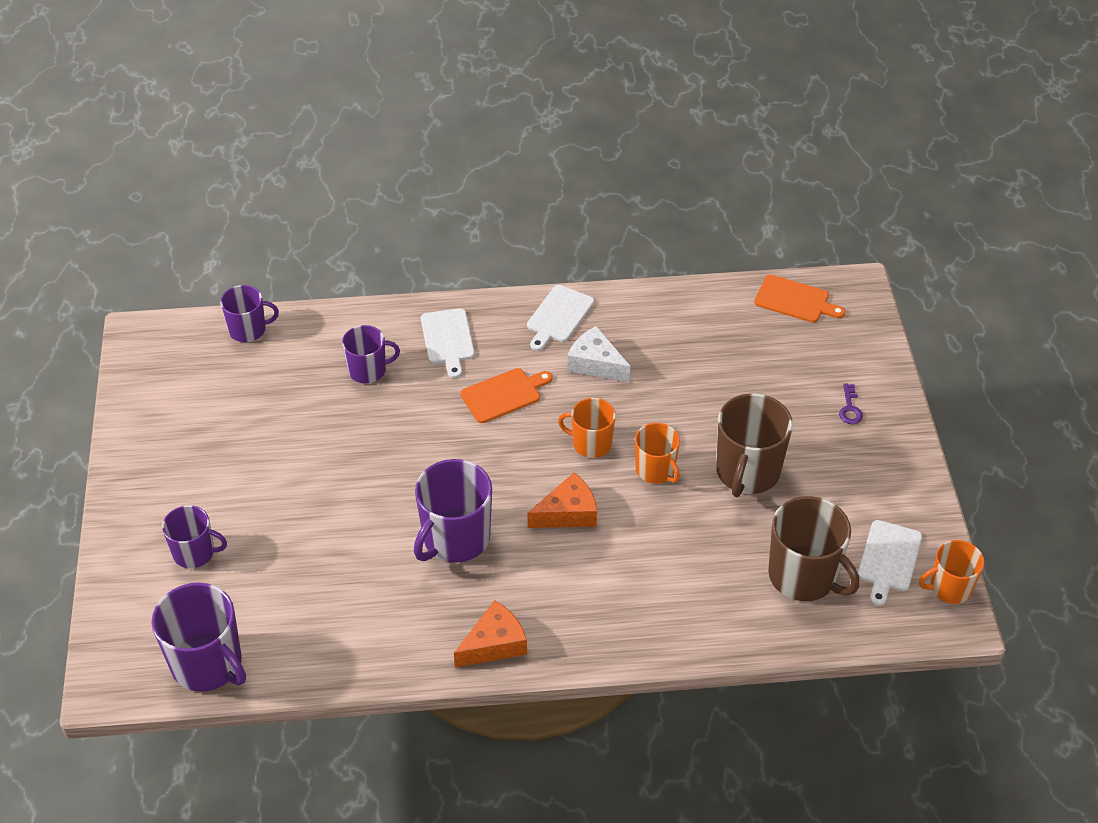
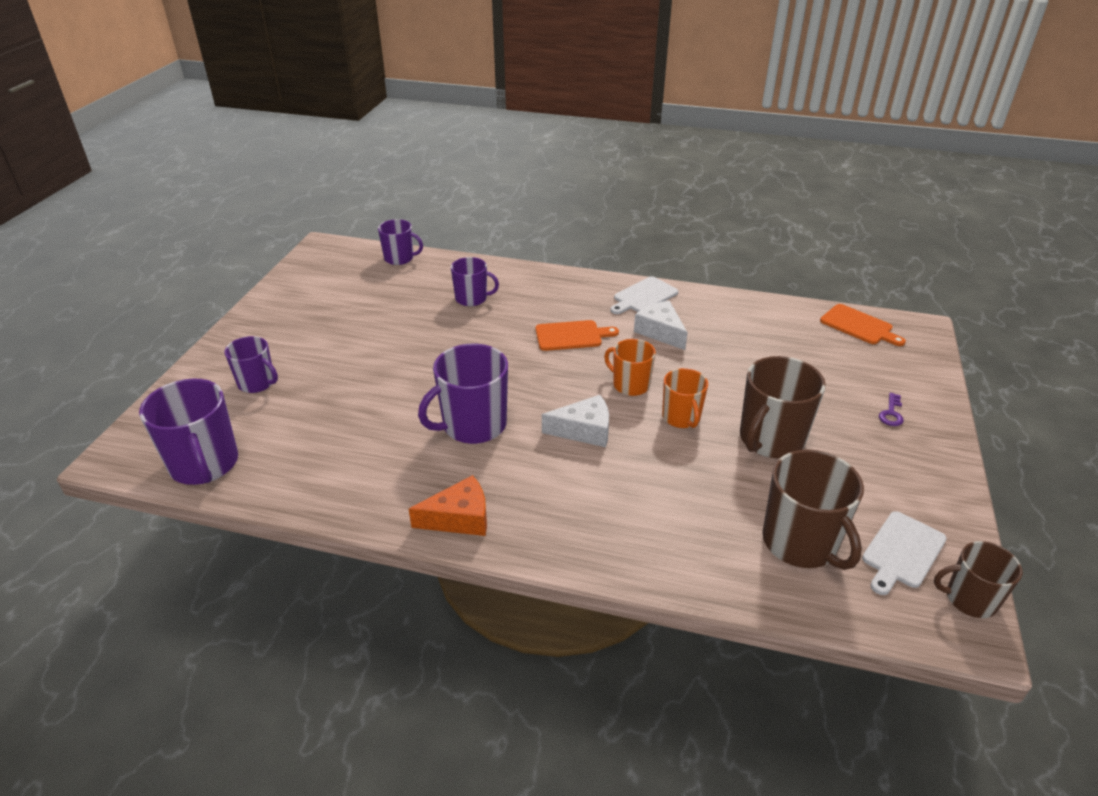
camera: 20 degrees right, 10 degrees down
(447, 339) = (545, 293): white cutting board -> none
(568, 513) = (584, 430): orange cheese -> white cheese
(949, 588) = (969, 599): orange mug -> brown mug

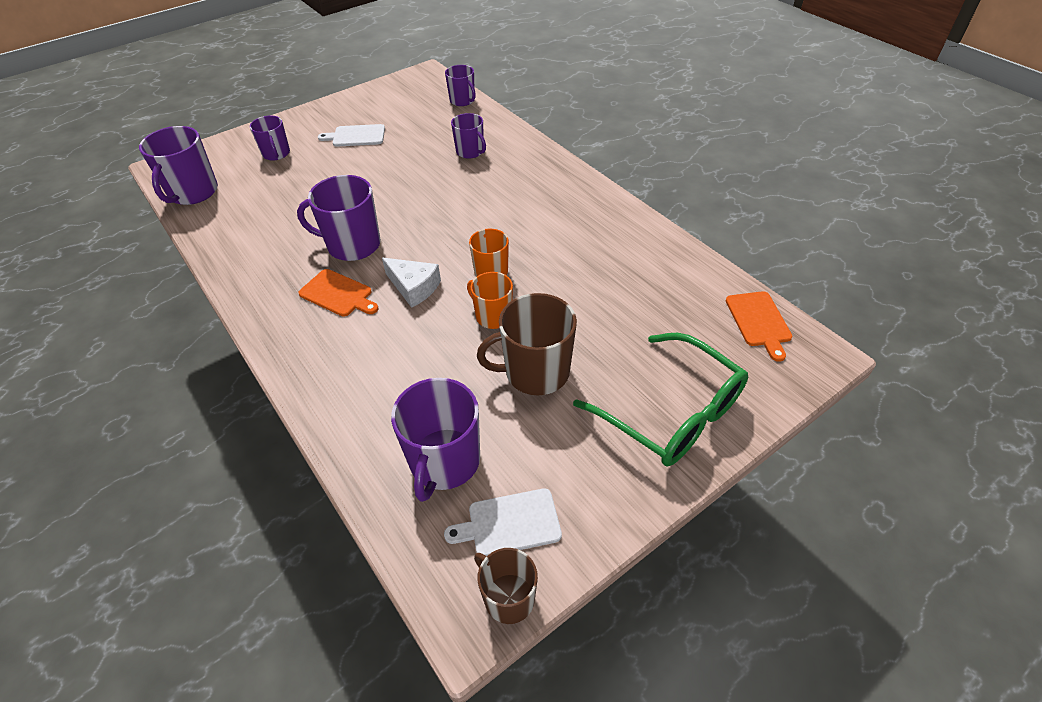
camera: 40 degrees right, 10 degrees up
(459, 518) = (267, 302): orange cheese -> none
(571, 336) = (500, 212): orange cutting board -> orange cutting board (338, 294)
(643, 296) = (598, 205): white cutting board -> white cutting board (356, 136)
(660, 332) = (571, 241): white cheese -> none
(681, 417) = (493, 316): orange mug -> orange mug turned 105 degrees clockwise
(801, 543) = (444, 462): brown mug -> purple mug
(891, 413) = (672, 412): purple key -> green glasses

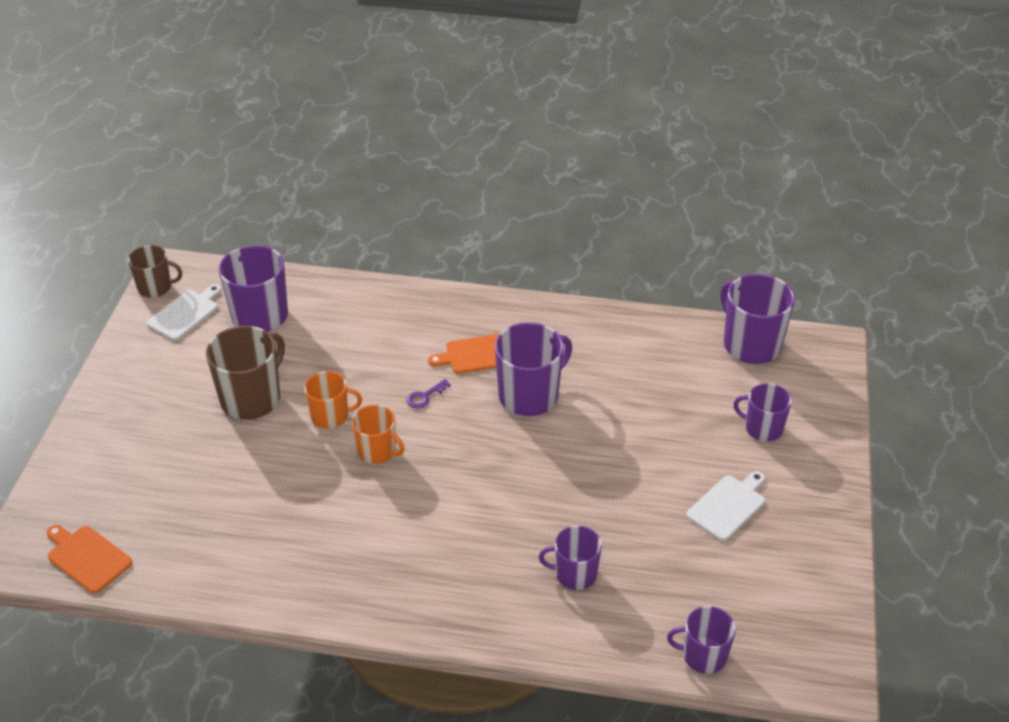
camera: 135 degrees right, 5 degrees down
(414, 287) = (425, 396): white cheese -> purple key
(672, 412) = (121, 434): green glasses -> none

